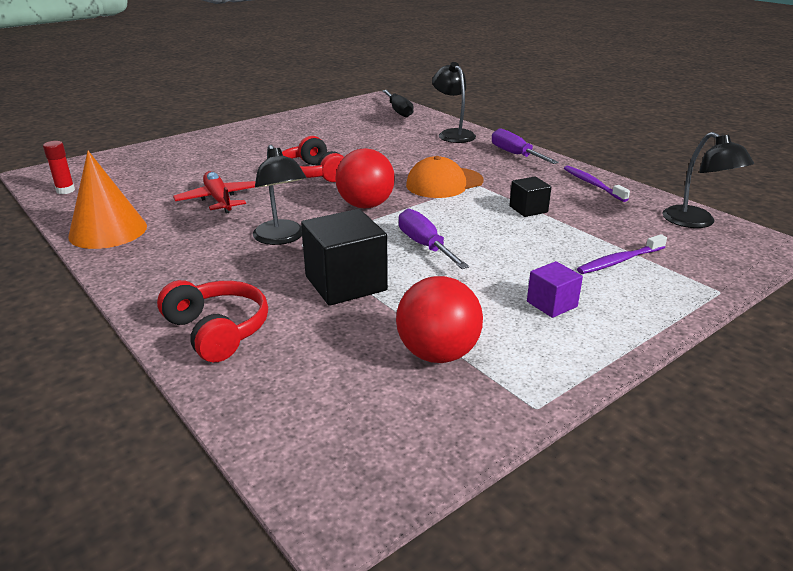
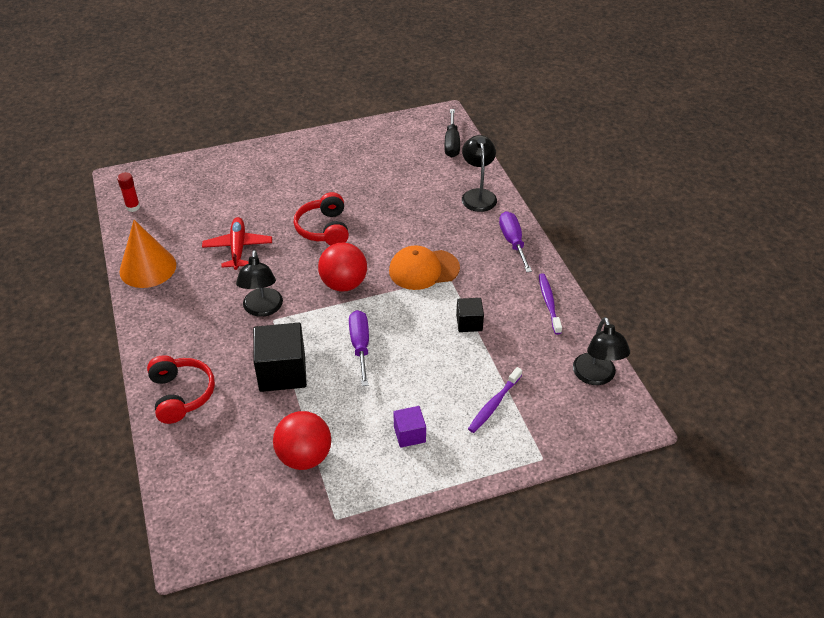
camera: 20 degrees right, 15 degrees up
(619, 261) = (494, 404): purple toothbrush -> purple toothbrush turned 45 degrees counterclockwise

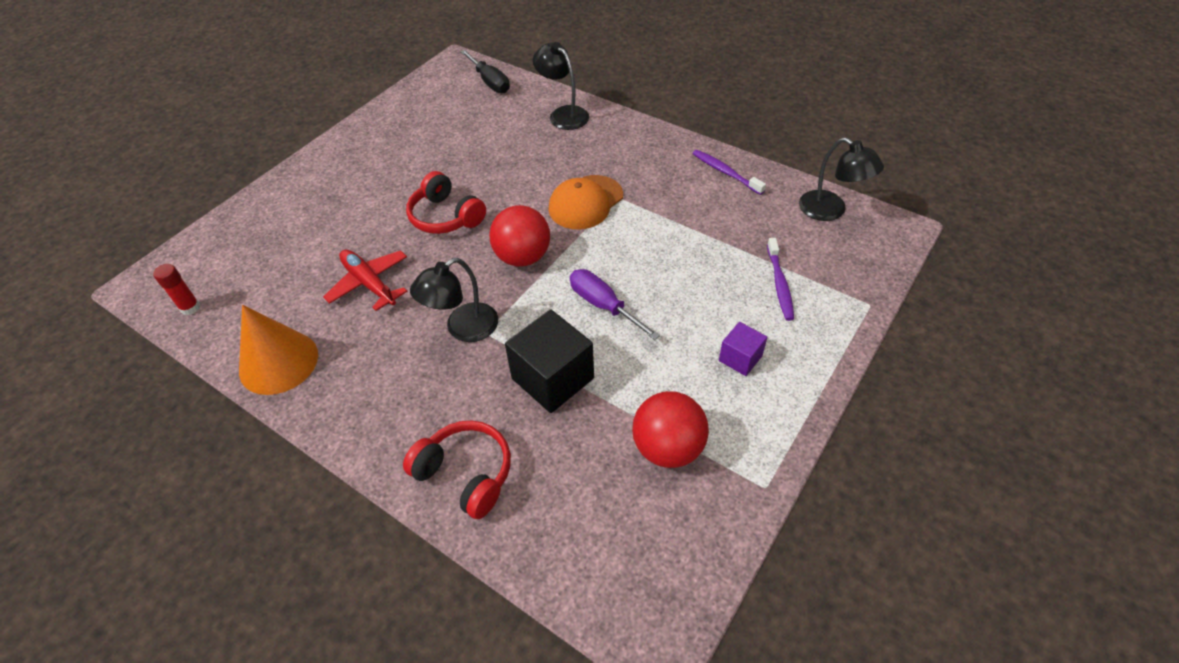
camera: 35 degrees left, 5 degrees up
(262, 309) = (463, 329): black lamp -> black lamp turned 90 degrees clockwise
(469, 323) = (679, 226): black cube -> none
(513, 242) = (638, 138): purple screwdriver -> none

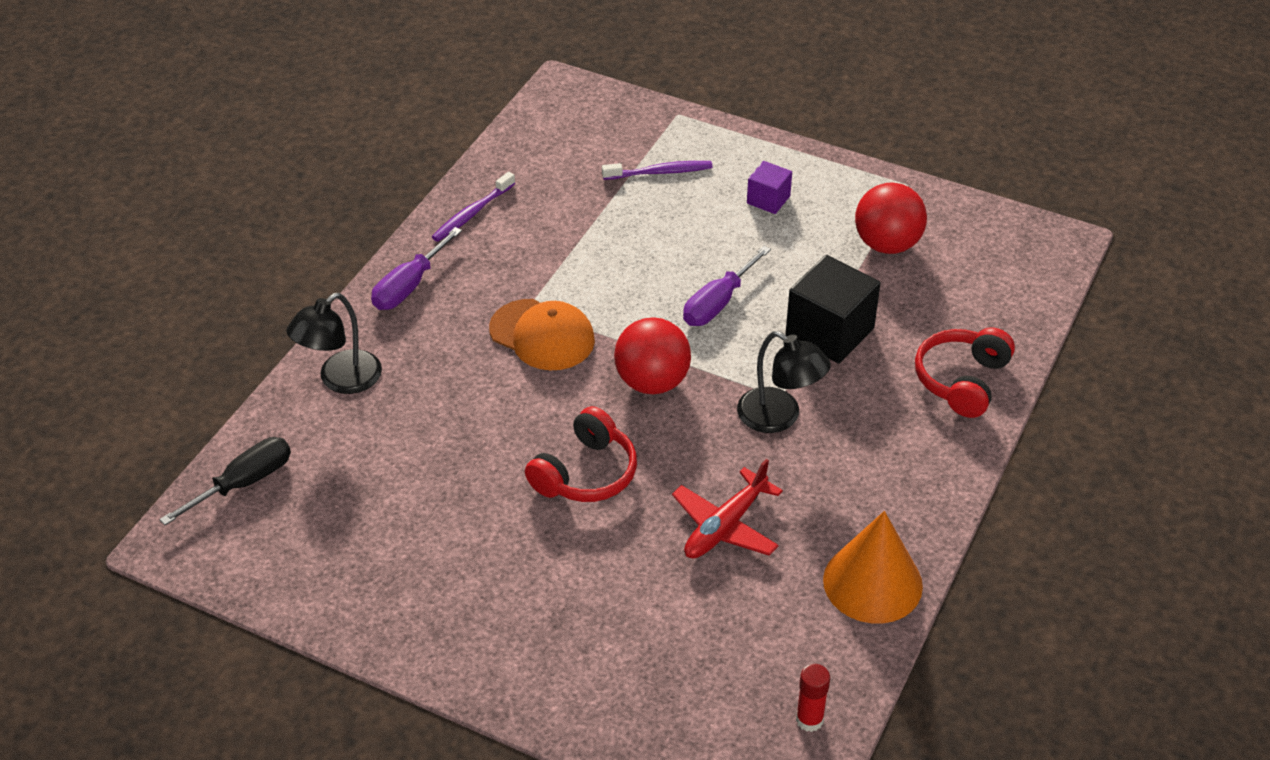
camera: 100 degrees left, 5 degrees down
(647, 142) = (409, 286): none -> purple screwdriver
(830, 211) = (537, 133): black lamp -> none

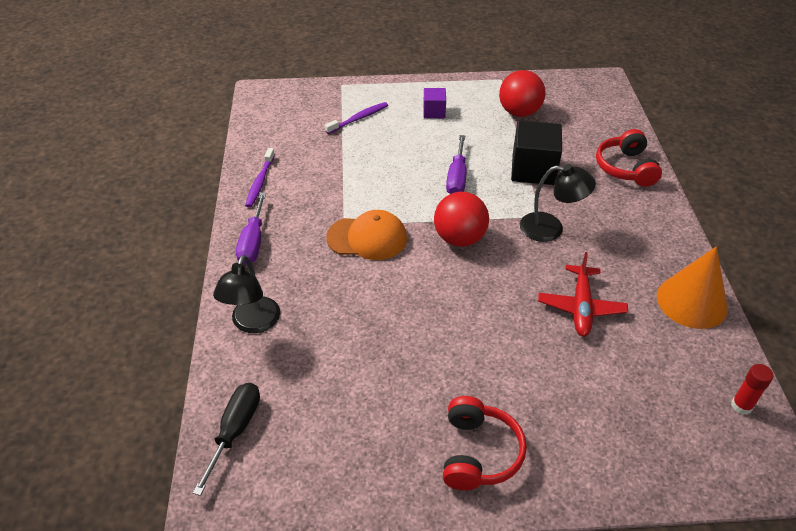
camera: 30 degrees left, 0 degrees up
(585, 473) = (469, 313): red headphones -> red headphones (478, 453)

